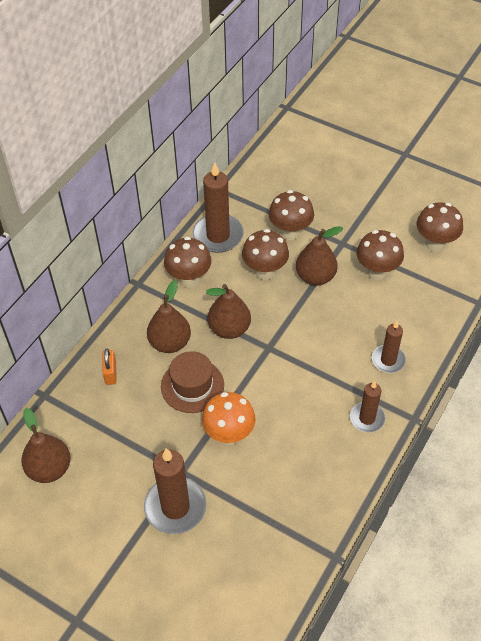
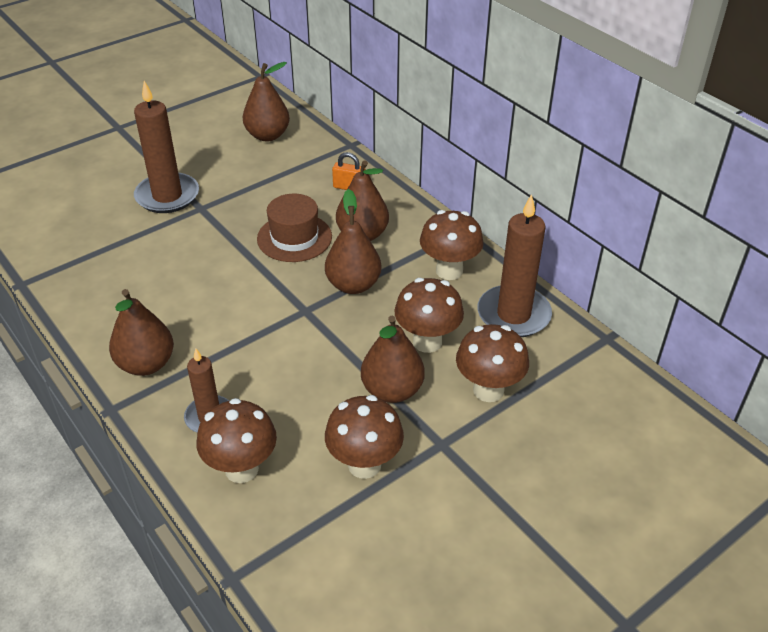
camera: 110 degrees right, 10 degrees down
(229, 435) = (214, 248): orange mushroom -> none
(367, 418) = (146, 364): brown candle -> brown pear
(435, 244) = (382, 571): brown mushroom -> brown mushroom (241, 469)

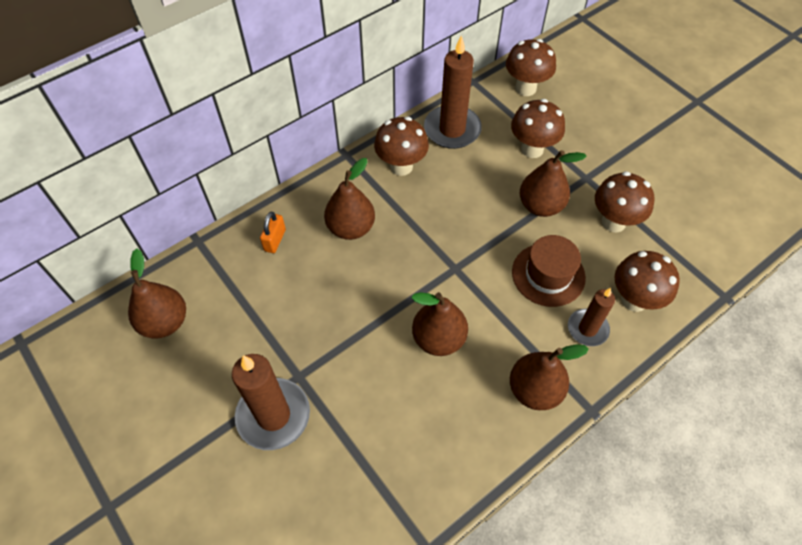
camera: 90 degrees left, 15 degrees up
(294, 238) = (353, 283): brown hat -> brown hat (548, 274)
(353, 285) = (421, 233): brown pear -> brown pear (438, 339)
(427, 342) = (486, 183): brown mushroom -> brown mushroom (525, 88)

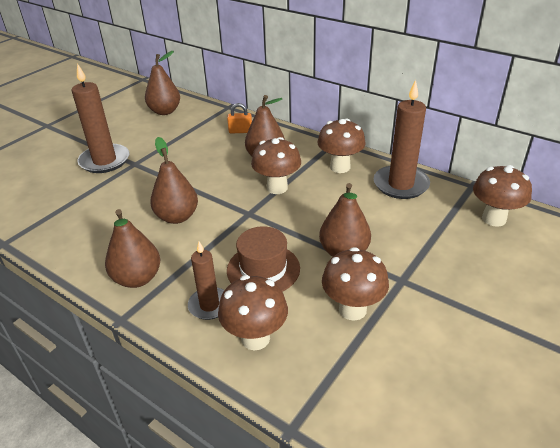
camera: 75 degrees right, 20 degrees down
(532, 149) = (413, 236): brown mushroom -> brown mushroom (277, 188)

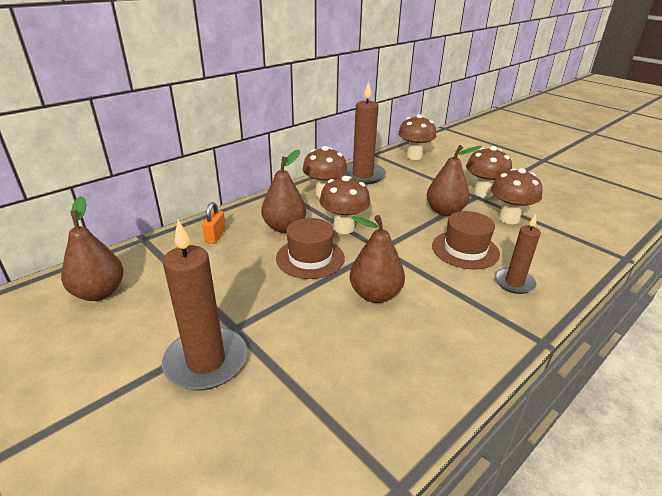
camera: 80 degrees left, 5 degrees down
(137, 278) = (480, 328): brown pear -> none
(222, 178) = (310, 258): none -> brown hat
(255, 338) = (547, 263): brown mushroom -> brown mushroom (483, 193)

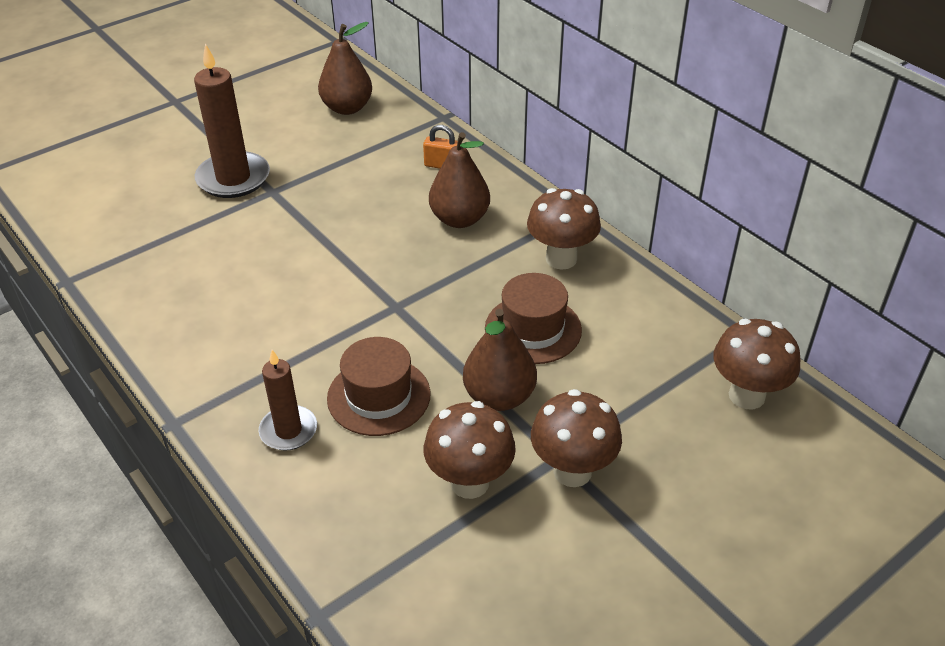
camera: 95 degrees right, 10 degrees up
(310, 258) = (383, 241): brown hat -> brown hat (533, 329)
(343, 228) = (453, 274): brown mushroom -> none
(362, 175) = (637, 308): brown candle -> none
(375, 294) = (297, 290): brown pear -> none

